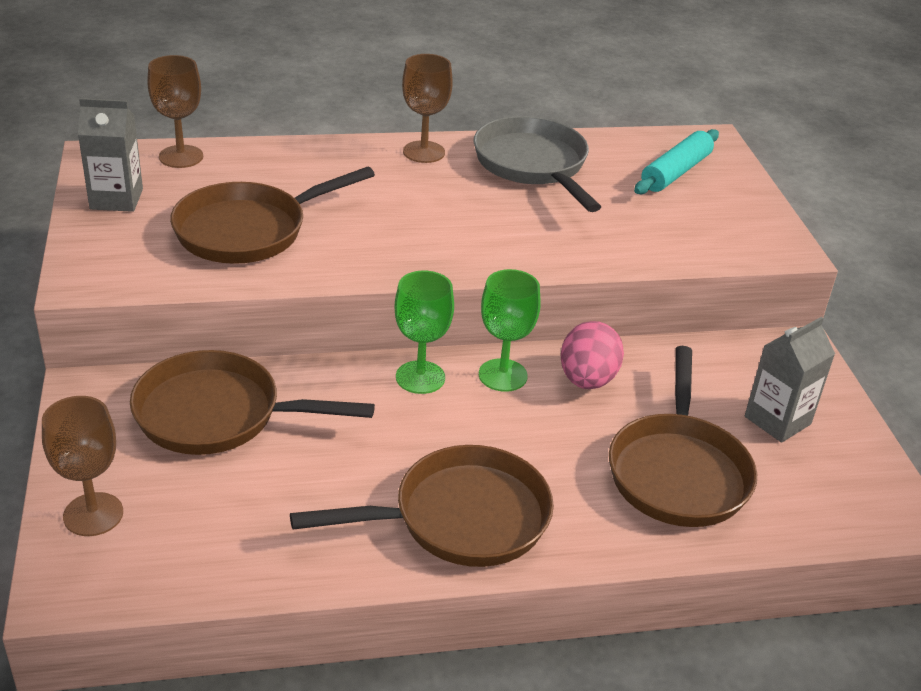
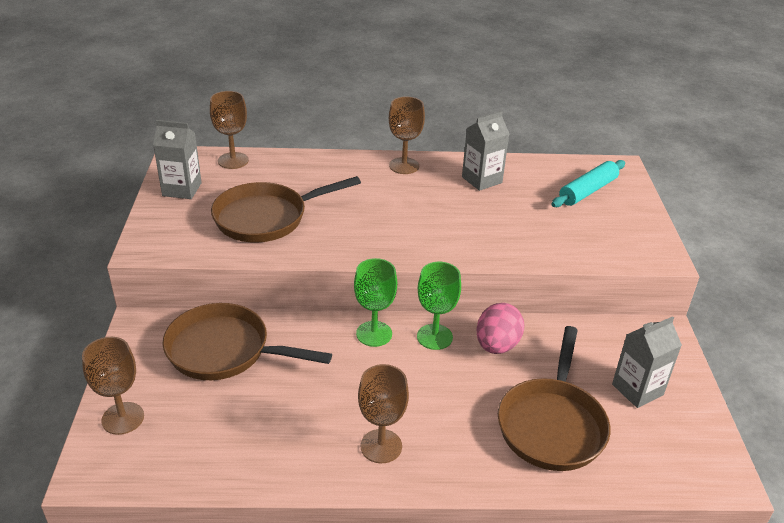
camera: 10 degrees right, 0 degrees up
(461, 518) = (381, 446): brown pan -> brown goblet
(533, 165) = (482, 180): grey pan -> grey carton

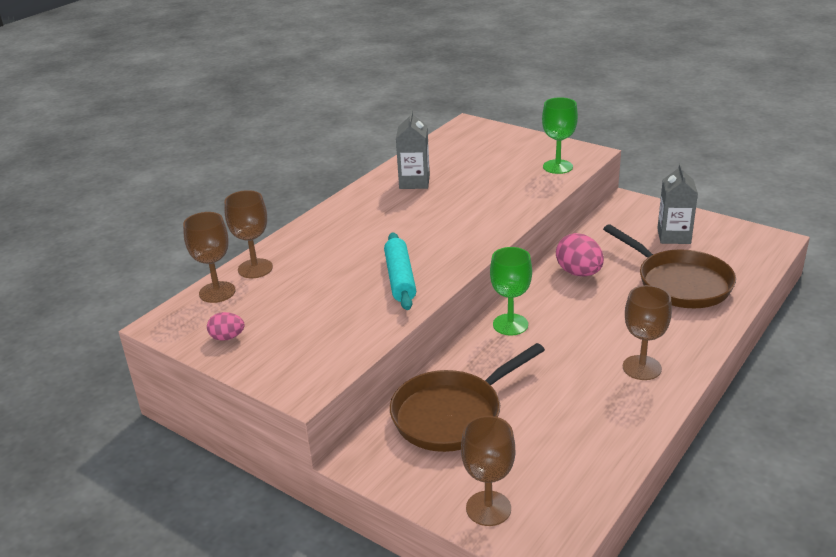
camera: 50 degrees left, 5 degrees down
(182, 189) = (227, 337): grey carton -> pink egg
(266, 218) = (339, 302): brown pan -> none
(404, 166) = (348, 208): brown goblet -> brown goblet (255, 268)
(434, 337) = (542, 297): green goblet -> green goblet (557, 167)
(588, 191) = (482, 147): turquoise rolling pin -> turquoise rolling pin (400, 278)

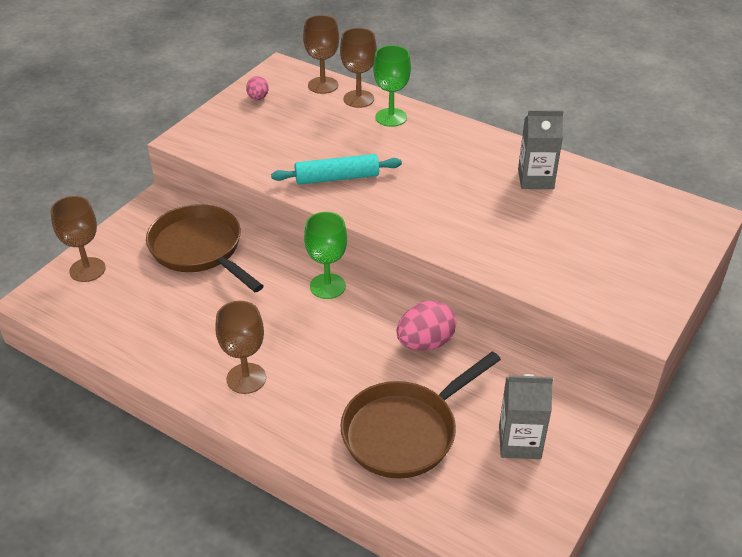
camera: 85 degrees right, 10 degrees up
(557, 167) = (596, 293): green goblet -> green goblet (391, 117)

